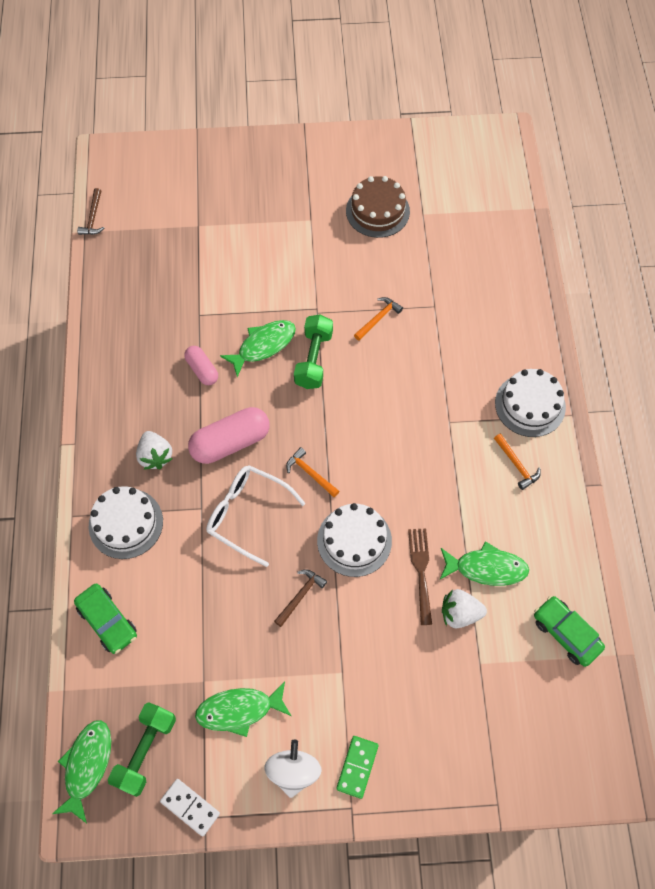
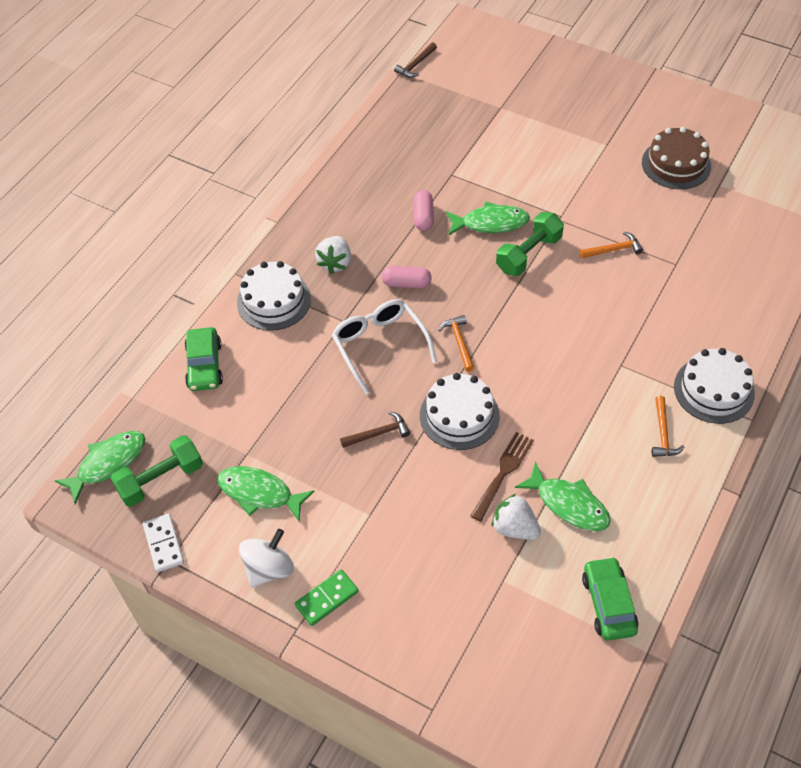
camera: 35 degrees right, 10 degrees down
(230, 442) = (406, 283): pink capsule -> pink capsule, size x0.57

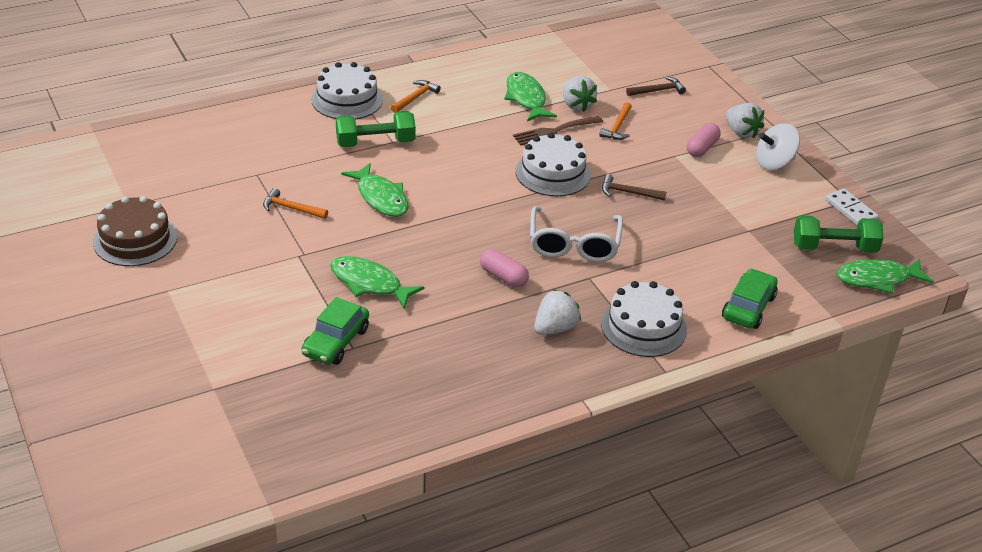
camera: 150 degrees left, 15 degrees down
(164, 544) = (850, 210): white domino -> white domino turned 45 degrees counterclockwise
(259, 493) = (754, 203): green fish -> green fish (380, 198)
(327, 599) = (741, 132): green domino -> white strawberry
(416, 65) = (239, 503): brown hammer -> brown hammer (658, 91)
(423, 217) = (427, 323): pink capsule -> pink capsule (702, 148)
(459, 342) = (502, 214): orange hammer -> orange hammer (617, 127)
(529, 254) = (367, 242): green dumbbell -> green dumbbell (375, 142)
(608, 603) = (553, 54): green car -> green car (336, 342)

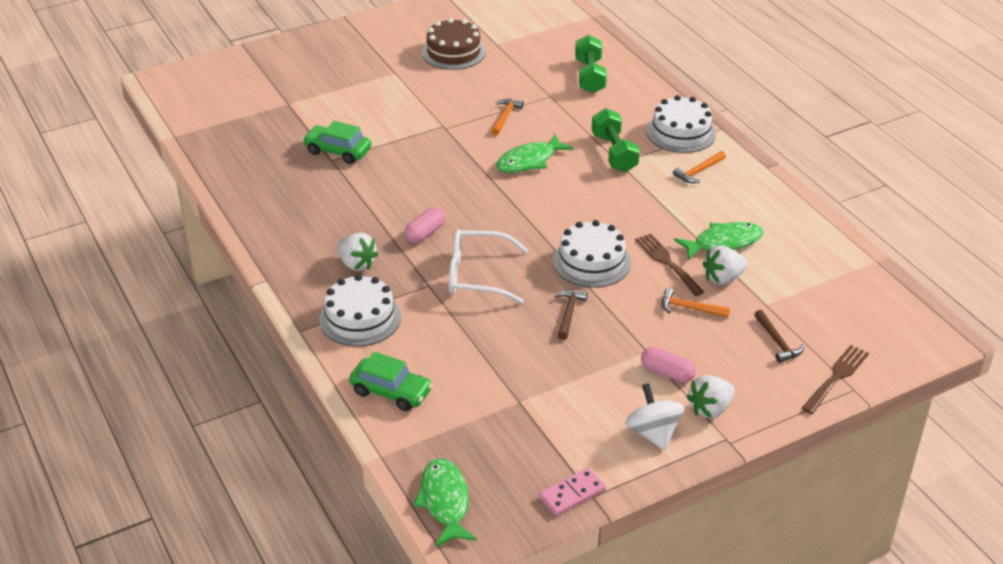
camera: 90 degrees right, 0 degrees up
(369, 283) = (410, 162): green fish -> none
(415, 98) = (698, 171): orange hammer -> orange hammer turned 105 degrees clockwise
(696, 71) = (836, 377): none -> brown fork
(834, 248) = (497, 470): green dumbbell -> green dumbbell (590, 76)
(850, 210) = (572, 494): white domino -> pink domino

